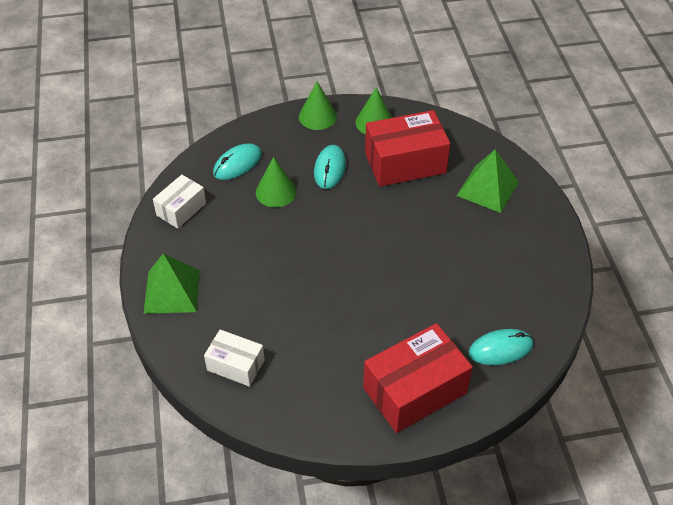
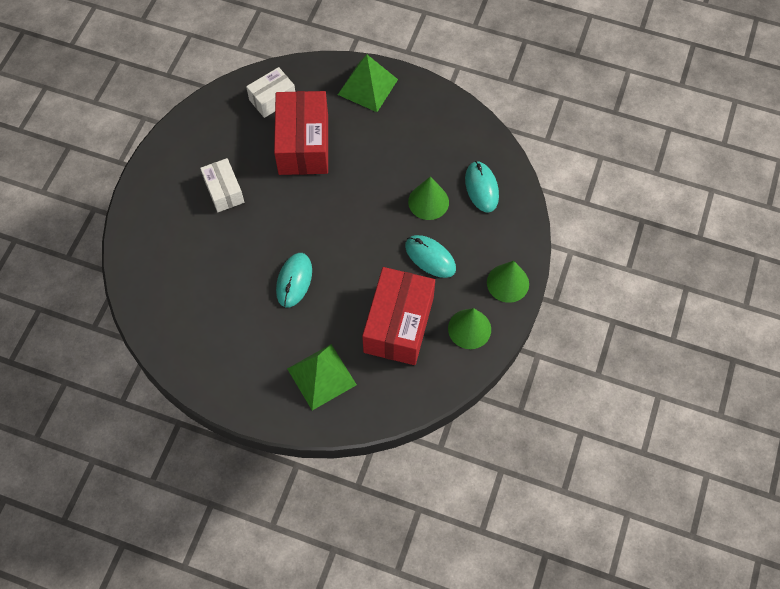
camera: 120 degrees right, 15 degrees up
(181, 209) = (451, 125): white box -> white box (224, 191)
(415, 390) = (169, 198): red box -> red box (303, 144)
(500, 349) = (158, 276): turquoise mouse -> turquoise mouse (294, 281)

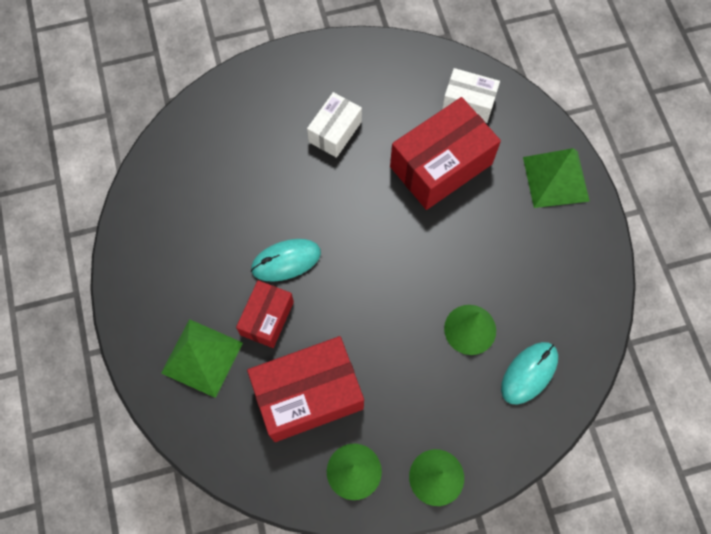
camera: 55 degrees right, 5 degrees up
(326, 318) = (267, 318): none -> red box
(430, 257) = (407, 375): turquoise mouse -> none

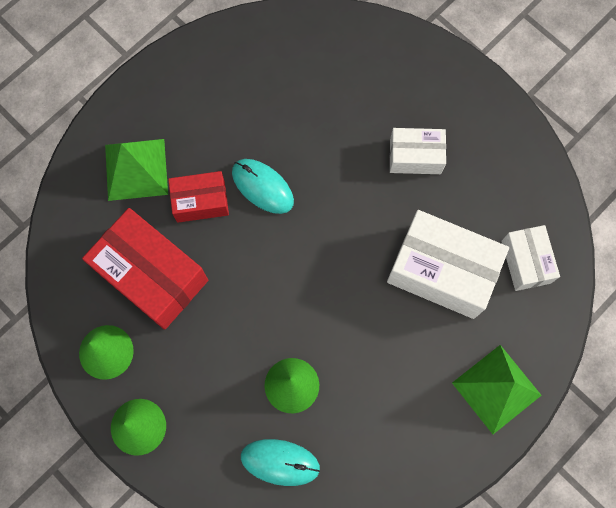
camera: 60 degrees right, 5 degrees up
(441, 165) = (441, 271): red box -> white box

